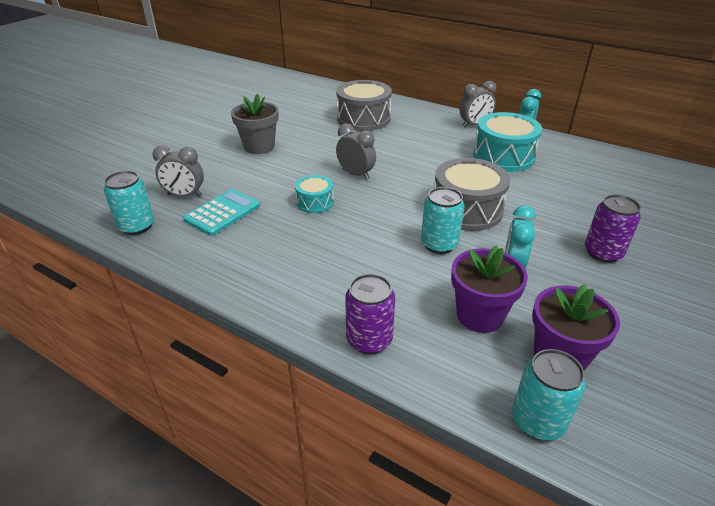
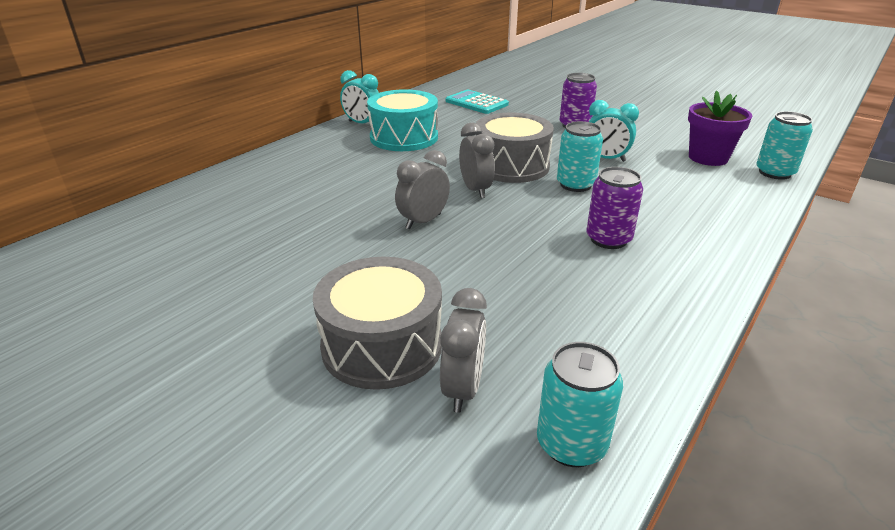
camera: 85 degrees left, 5 degrees down
(222, 213) = (521, 336): turquoise calculator -> turquoise calculator (476, 103)
(259, 147) = (299, 307): grey flower pot -> none
(315, 202) = (493, 253): turquoise drum -> none
(363, 119) = (251, 208): grey drum -> grey drum (382, 345)
(369, 340) = (734, 228): purple can -> purple can (608, 239)
(474, 125) = (319, 142): grey clock -> grey clock (475, 190)
(479, 315) = (675, 178): purple flower pot -> none

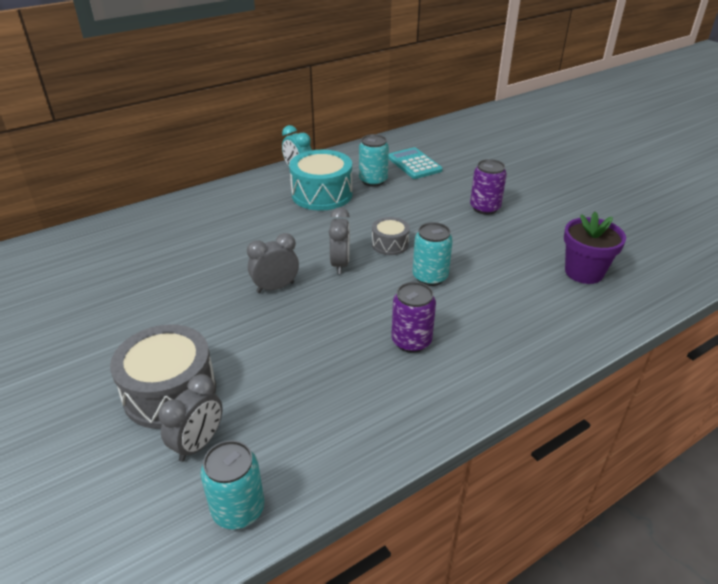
camera: 20 degrees right, 5 degrees up
(511, 166) = (390, 244): grey drum -> grey drum, size x0.54
(606, 159) = (482, 253): turquoise clock -> none
(774, 173) = (636, 304): turquoise can -> turquoise can (373, 180)

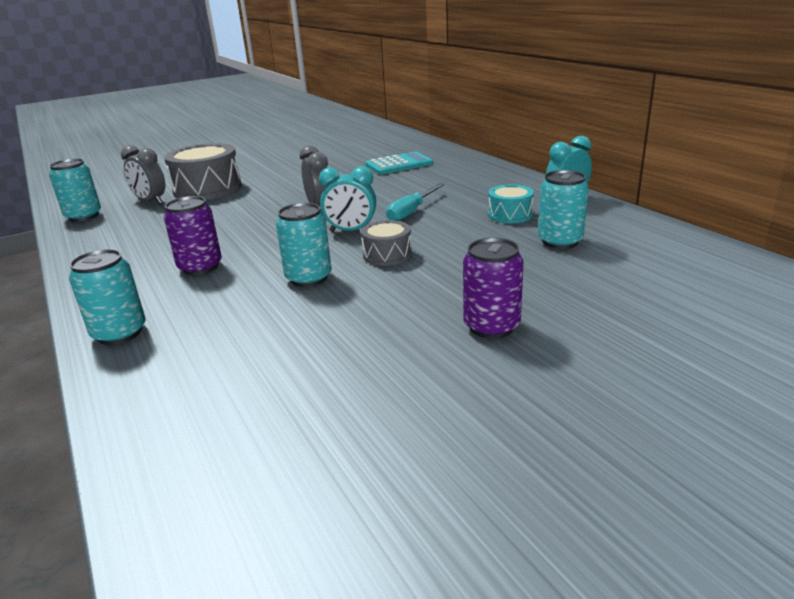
camera: 95 degrees right, 10 degrees down
(303, 236) = (411, 212): none -> turquoise screwdriver
(322, 194) = (510, 215): turquoise drum -> turquoise drum, size x0.54
(340, 264) = (351, 231): grey clock -> turquoise clock
(414, 164) = (635, 269): turquoise calculator -> turquoise calculator (399, 164)
(529, 359) = (119, 333): none -> turquoise can
(584, 272) = (271, 409): purple flower pot -> none

